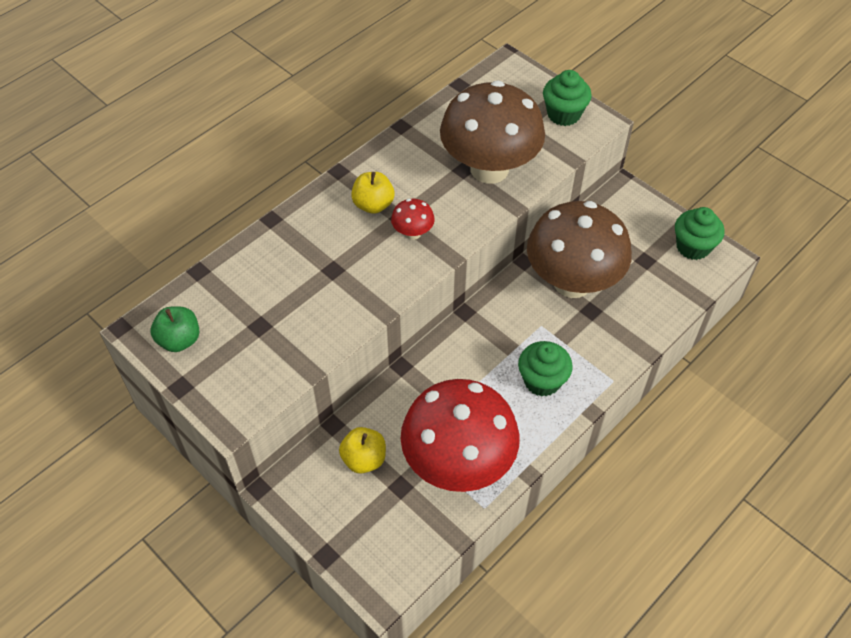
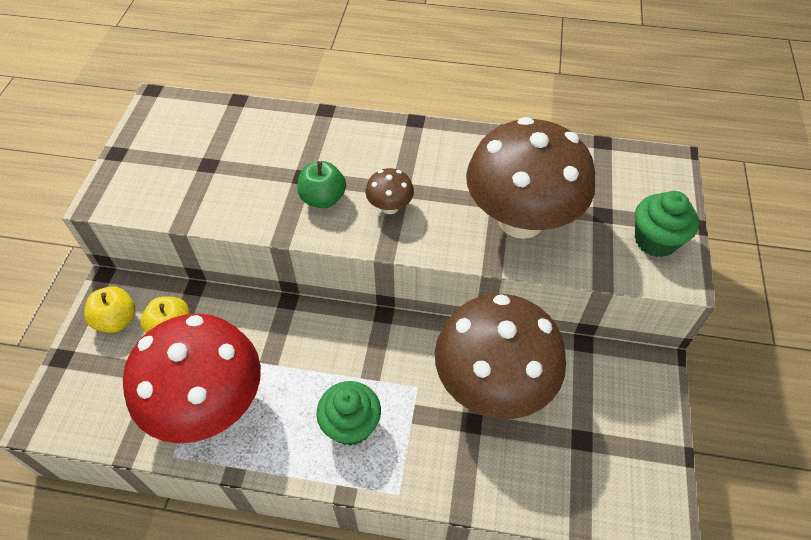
camera: 55 degrees right, 0 degrees up
(179, 340) = (161, 127): green apple -> green apple (323, 198)
(373, 205) = (398, 163): yellow apple -> yellow apple (117, 320)
(413, 233) = (390, 207): red mushroom -> brown mushroom
(693, 247) = (645, 480): green cupcake -> none

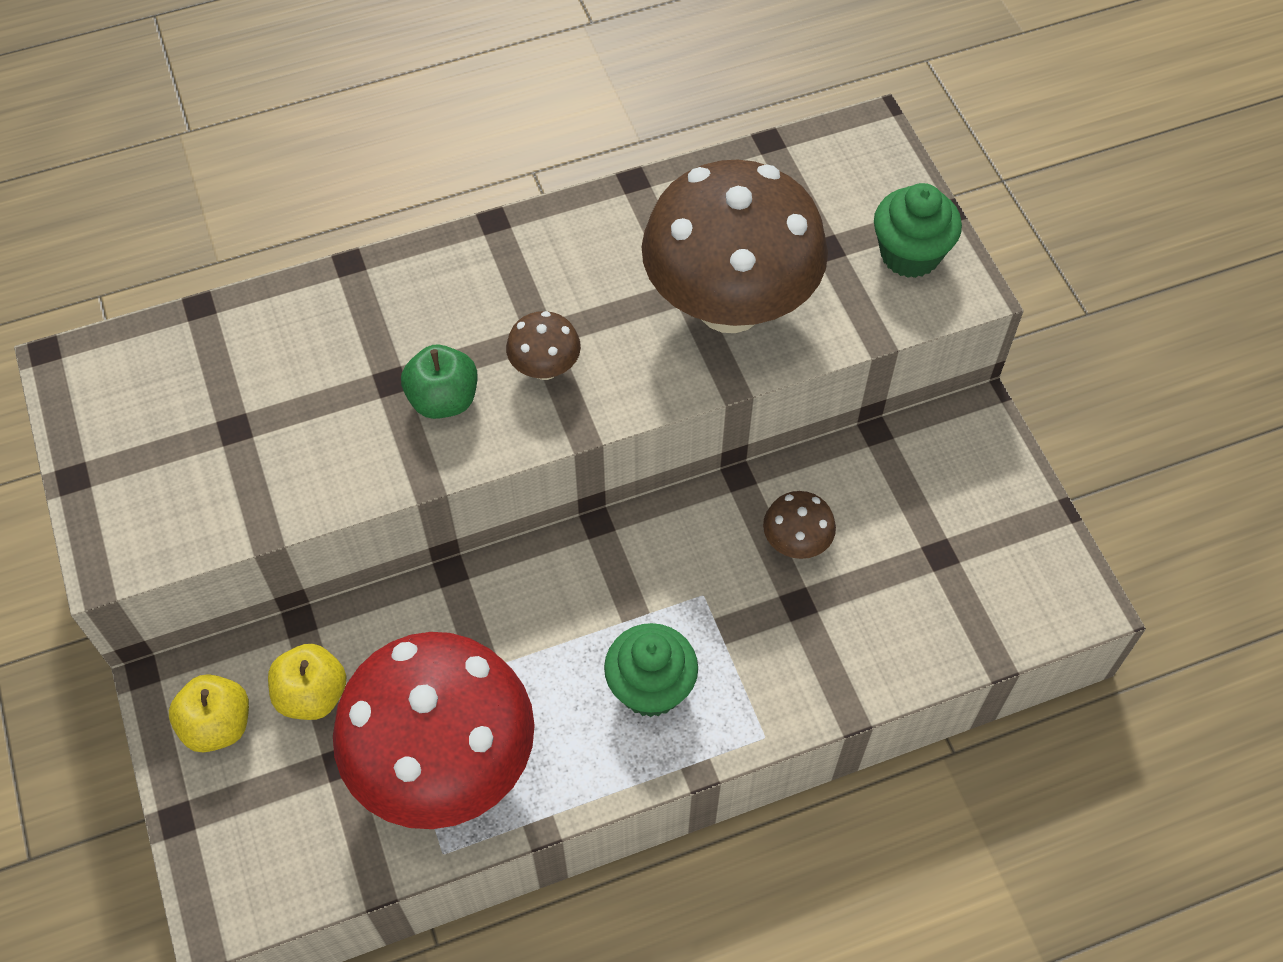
camera: 30 degrees left, 5 degrees up
(492, 385) = (796, 543): brown mushroom -> brown mushroom, size x0.40

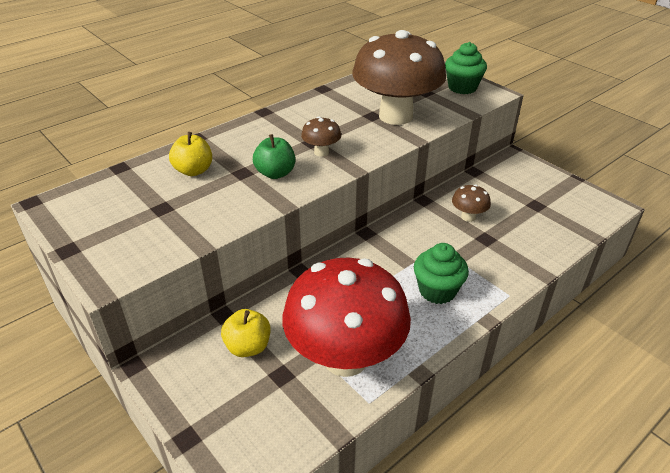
camera: 20 degrees left, 20 degrees down
(218, 725) = (194, 378): yellow apple -> yellow apple (194, 170)

